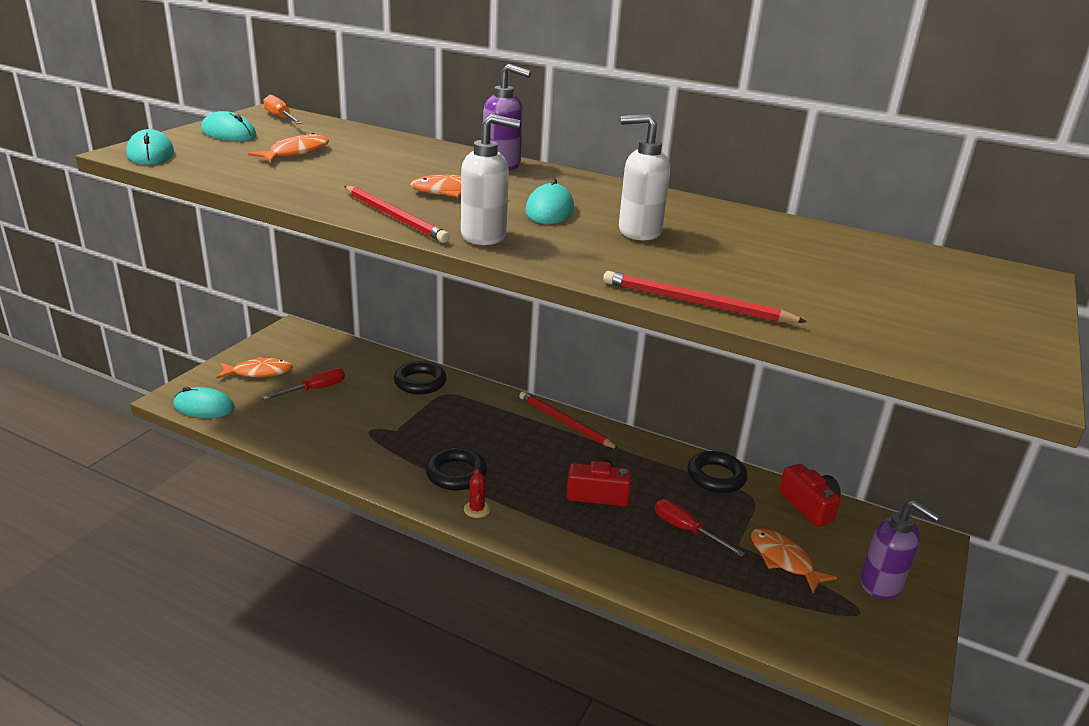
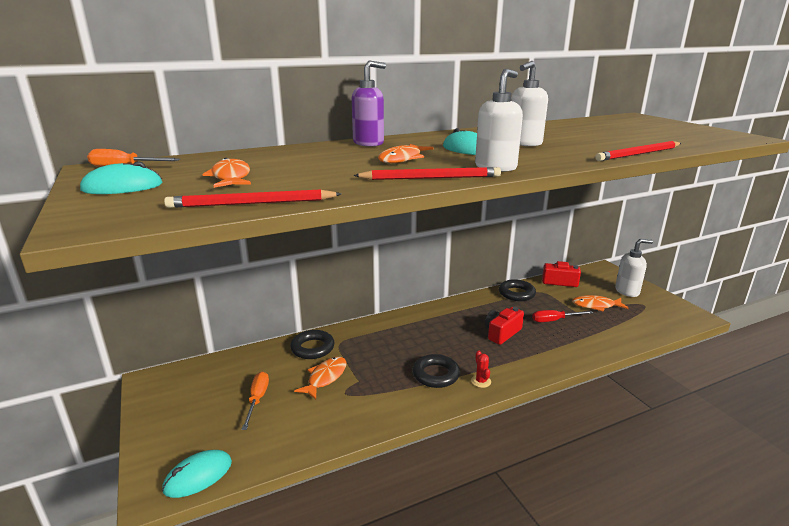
camera: 50 degrees left, 5 degrees down
(151, 154) = (110, 220): turquoise mouse -> none
(259, 372) = (189, 421): orange fish -> orange fish (325, 377)
(315, 389) = (257, 399): red screwdriver -> orange screwdriver
(477, 509) = (481, 381): red cactus -> red cactus turned 45 degrees clockwise
(565, 422) = (422, 314): red pencil -> red pencil (252, 203)
(881, 584) = (627, 291): purple soap dispenser -> white soap dispenser

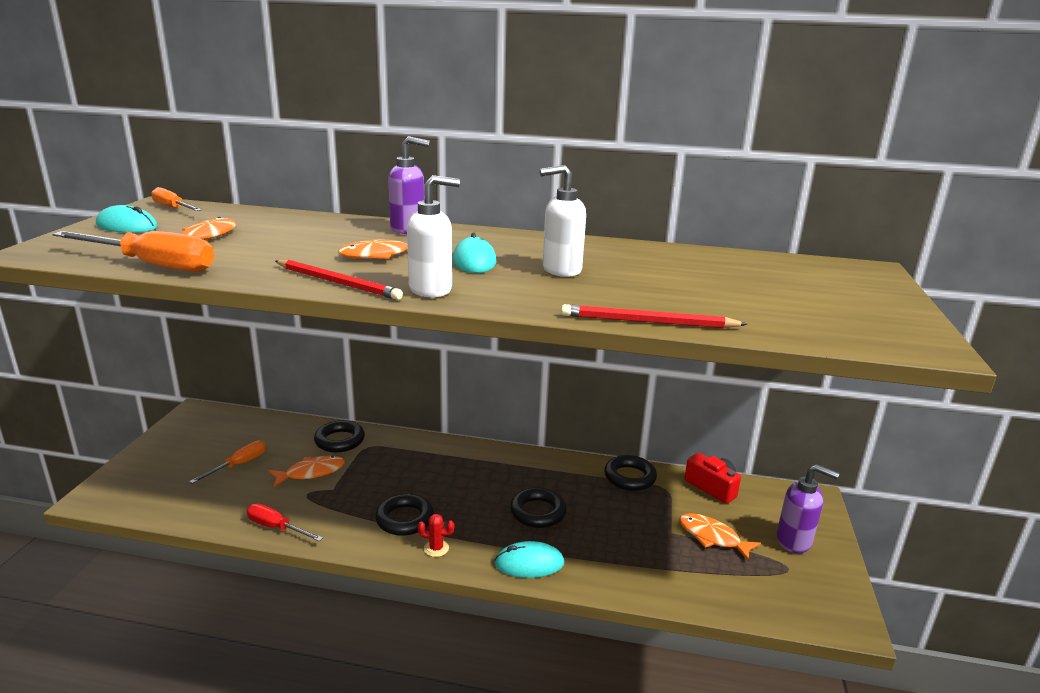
camera: 35 degrees right, 0 degrees up
(198, 476) = (127, 502): turquoise mouse -> turquoise mouse (529, 563)
(252, 203) = (153, 265): red pencil -> orange screwdriver
(481, 381) = (436, 548): red cactus -> red cactus turned 75 degrees clockwise
(502, 333) = (538, 512): red camera -> black ring
(554, 320) = (625, 528): red screwdriver -> red screwdriver (276, 527)
(627, 291) = (794, 541): white soap dispenser -> purple soap dispenser

